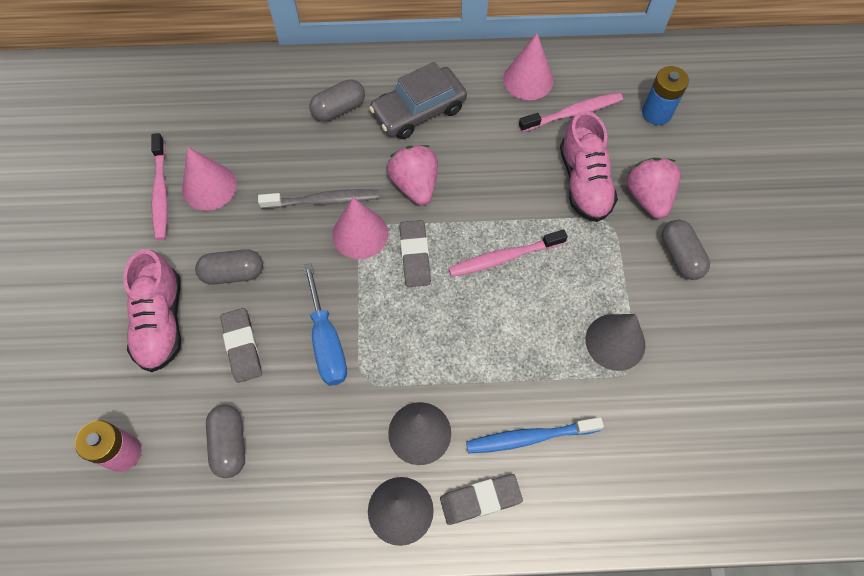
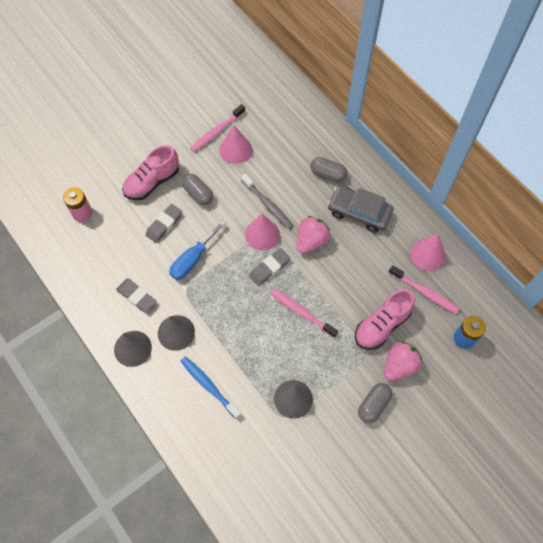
camera: 55 degrees right, 0 degrees up
(230, 444) = (115, 253): grey capsule -> none
(480, 500) = (161, 382): grey eraser -> grey eraser (136, 296)

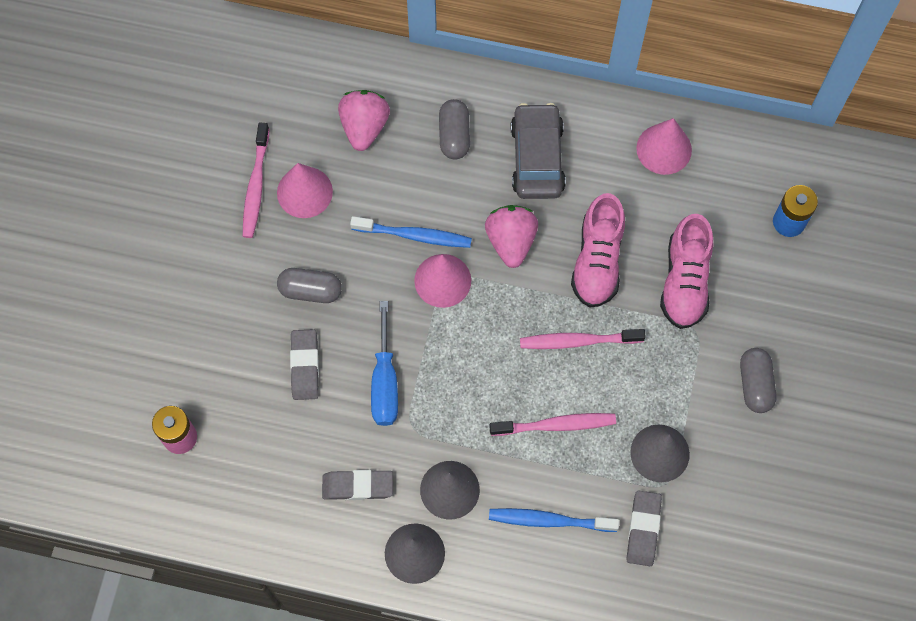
camera: 40 degrees left, 5 degrees up
(152, 182) = (234, 322): pink shoe -> pink shoe (597, 261)
(268, 205) = (414, 235): grey toothbrush -> blue toothbrush
(269, 268) = (490, 317): grey eraser -> grey eraser (643, 529)
(328, 174) = (454, 135): grey capsule -> grey capsule turned 75 degrees counterclockwise
(359, 212) = (537, 158): grey car -> grey car turned 105 degrees clockwise
(399, 366) = (745, 314): pink strawberry -> pink strawberry (364, 127)
(424, 292) = (699, 200): pink toothbrush -> pink toothbrush (556, 425)

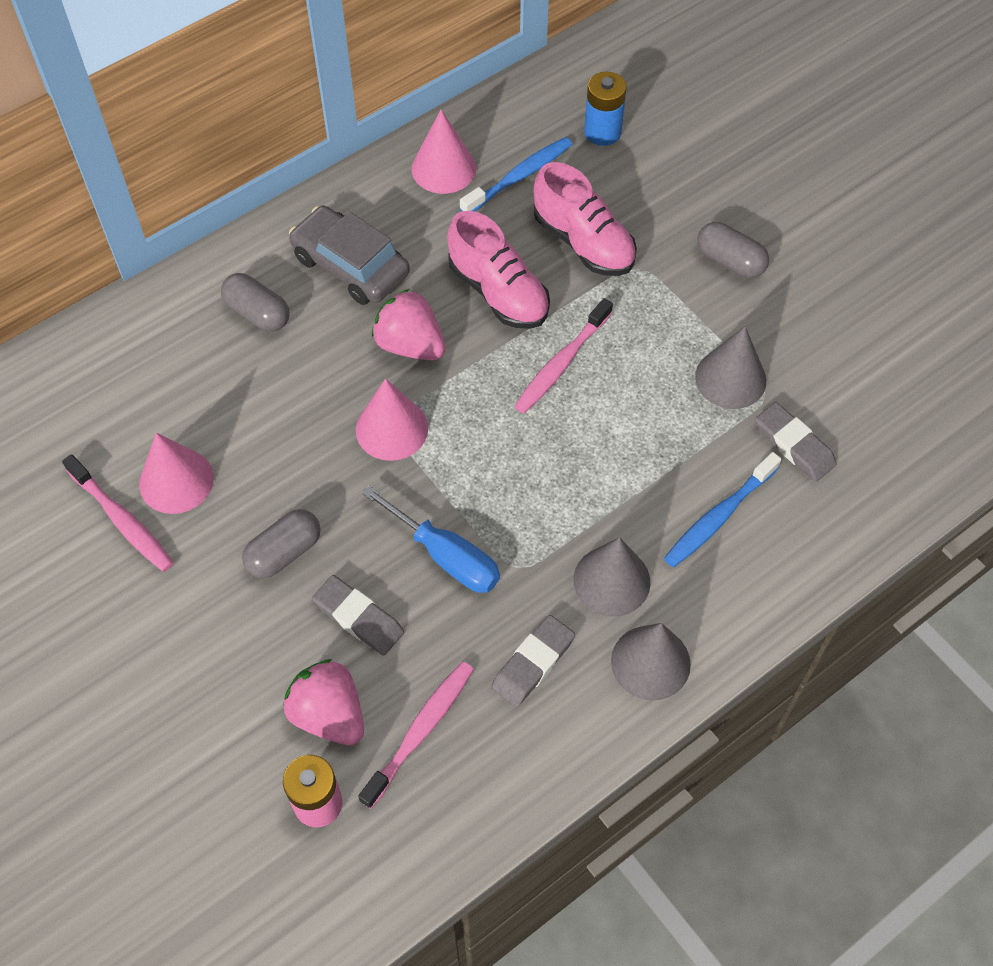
camera: 50 degrees left, 10 degrees down
(364, 127) = (167, 379): pink strawberry -> pink strawberry (329, 714)
(414, 235) = (322, 419): blue toothbrush -> blue toothbrush (519, 176)
(556, 425) = (627, 441): pink toothbrush -> pink toothbrush (420, 731)

